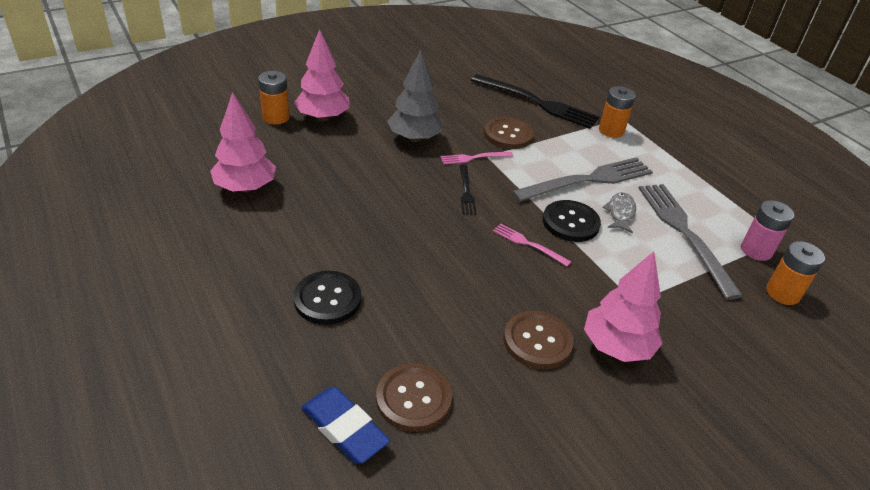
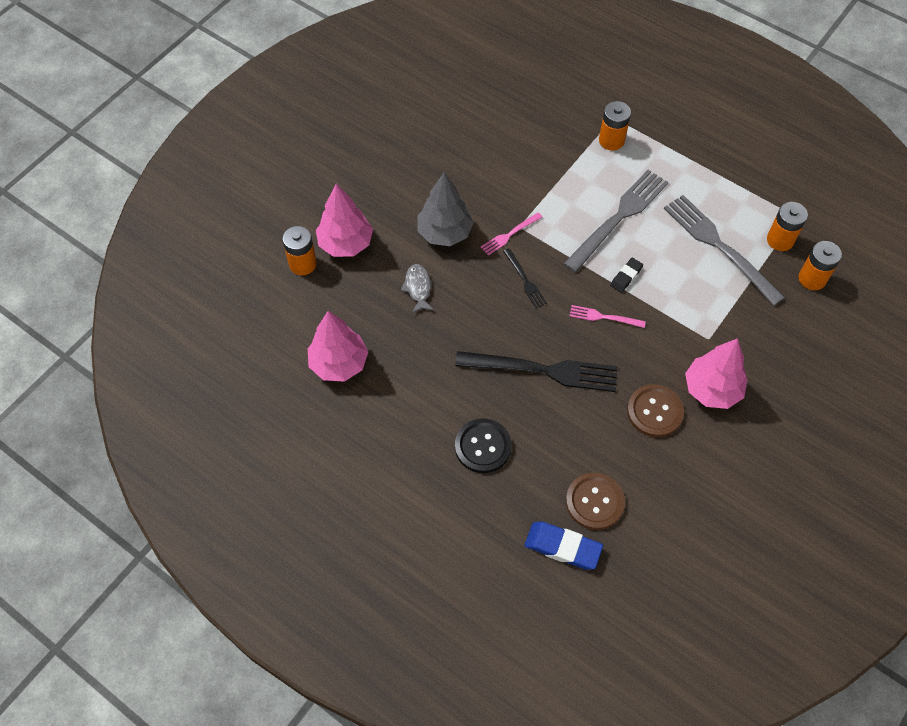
camera: 20 degrees left, 20 degrees up
(508, 135) = (524, 189): brown button -> none
(538, 103) = (529, 130): black fork -> black fork (543, 370)
(570, 222) = (626, 277): black button -> black eraser
(620, 213) = (660, 246): grey fish -> grey fish (418, 288)
(756, 250) = (780, 240): pink battery -> orange battery

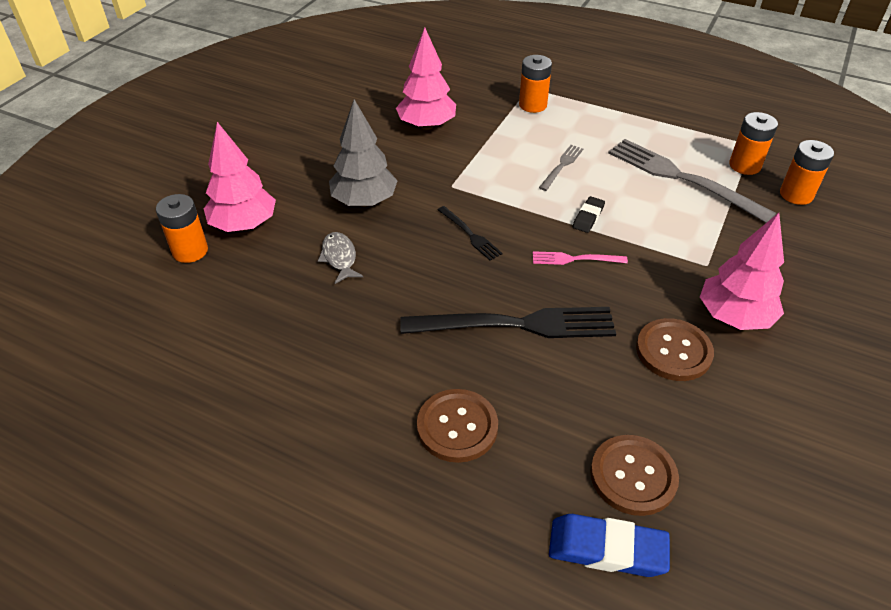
camera: 10 degrees left, 15 degrees down
(339, 363) = (243, 353): pink tree -> pink tree (427, 125)
(483, 446) = (457, 427): black button -> brown button
(509, 235) = (441, 194): pink fork -> none
(619, 217) = (562, 166): grey fork -> grey fork, size x0.48

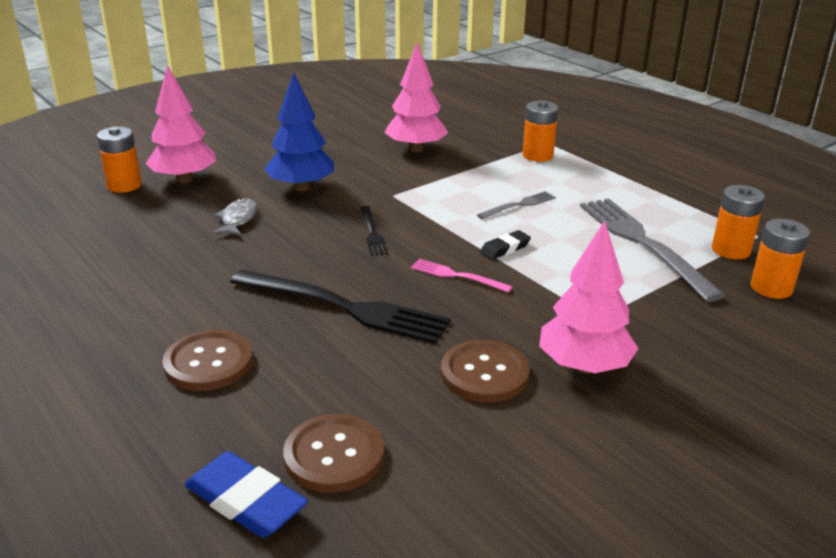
camera: 25 degrees right, 15 degrees down
(364, 201) = (301, 187): grey tree -> blue tree

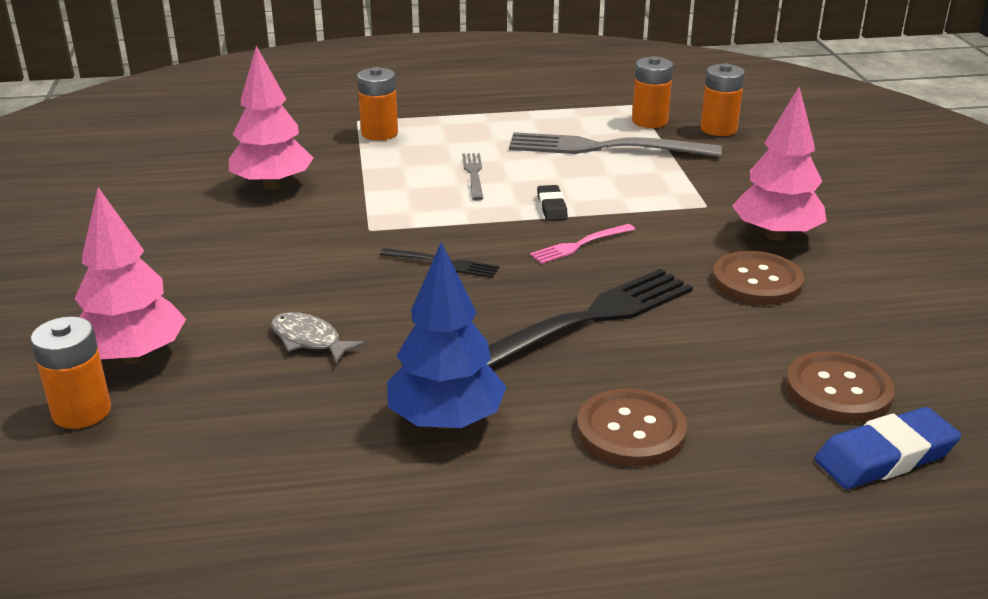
camera: 60 degrees left, 0 degrees up
(301, 187) = (277, 278): blue tree -> blue tree (446, 421)

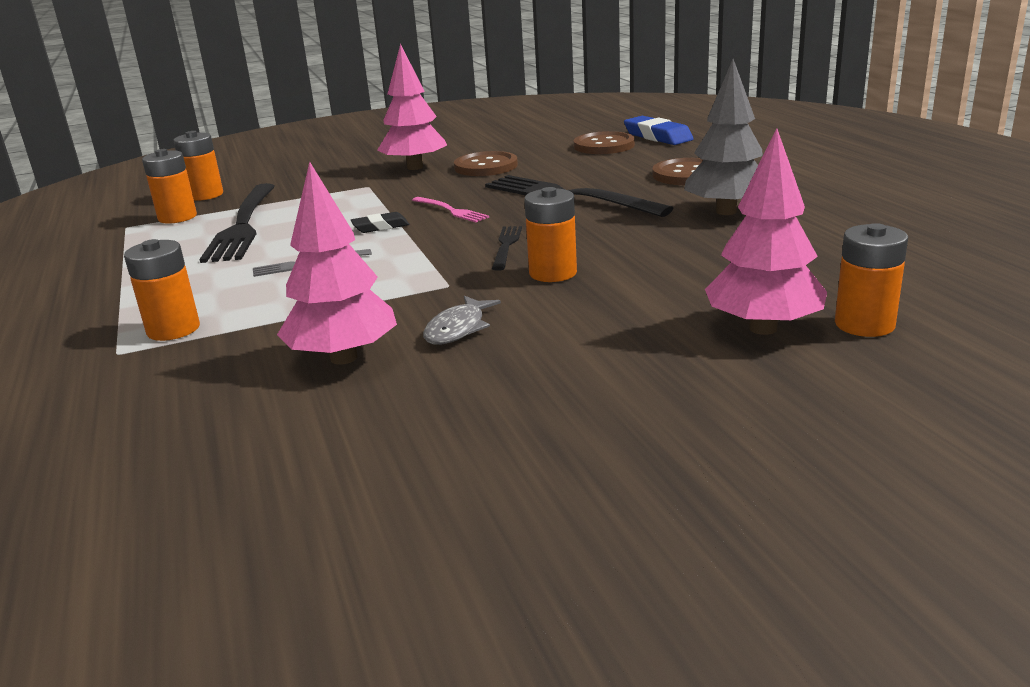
camera: 100 degrees left, 5 degrees down
(309, 340) = (668, 267): grey fish -> grey fish (458, 329)
(351, 278) = (553, 273): none -> orange battery
(446, 421) = (726, 211): blue tree -> grey tree
(604, 148) = (243, 225): grey fork -> black fork

